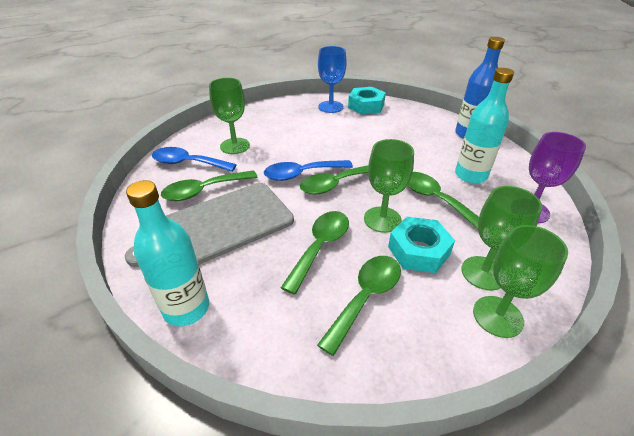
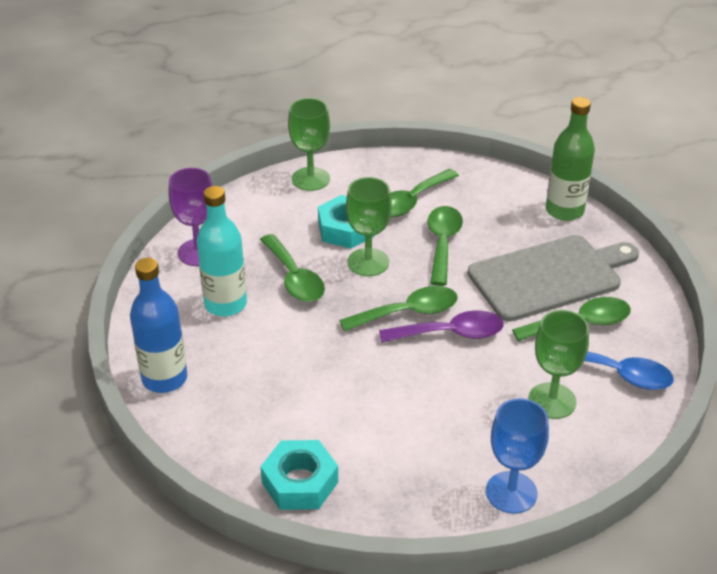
camera: 170 degrees left, 0 degrees up
(186, 308) = (564, 210): turquoise bottle -> green bottle
(302, 174) = (450, 333): blue spoon -> purple spoon
(320, 247) = (442, 243): green spoon -> green spoon turned 150 degrees clockwise
(331, 107) = (371, 489): blue goblet -> blue goblet (511, 492)
(483, 273) = (298, 206): green goblet -> none

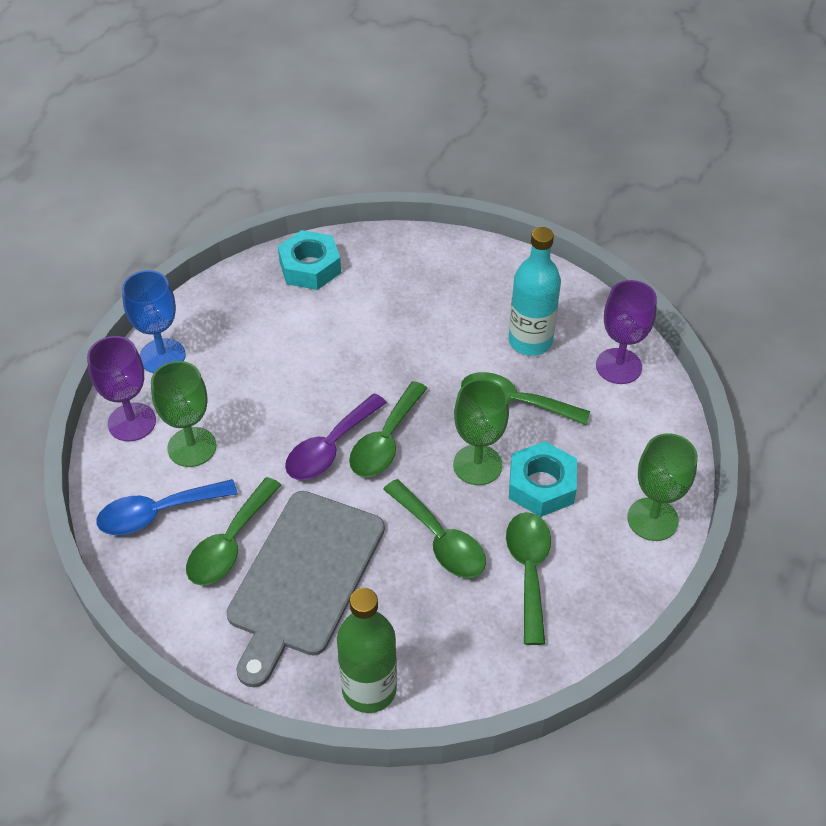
camera: 135 degrees right, 10 degrees up
(164, 378) = (486, 263): blue bottle -> none
(584, 452) = (132, 422): none -> purple goblet

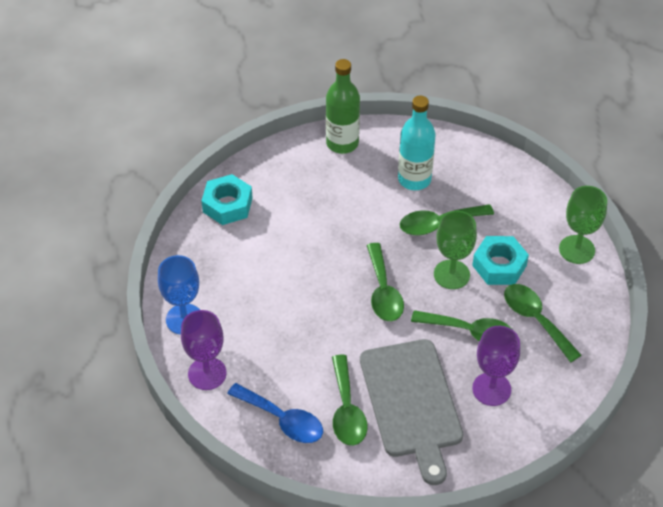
camera: 35 degrees left, 0 degrees up
(157, 513) = (282, 420): blue spoon -> blue spoon turned 90 degrees counterclockwise
(192, 447) = (263, 366): green goblet -> none
(330, 447) = (353, 315): purple spoon -> none
(369, 689) = (508, 441): green bottle -> green bottle (342, 143)
(618, 366) = (480, 167): purple goblet -> purple goblet (491, 389)

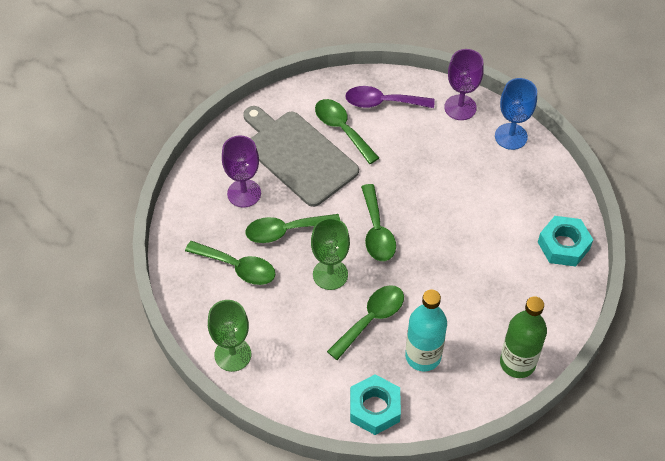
camera: 150 degrees right, 5 degrees up
(282, 420) = (382, 102): blue spoon -> purple spoon
(383, 291) = (377, 231): green spoon -> green spoon turned 150 degrees counterclockwise
(499, 265) = (294, 303): turquoise nut -> turquoise nut (374, 408)

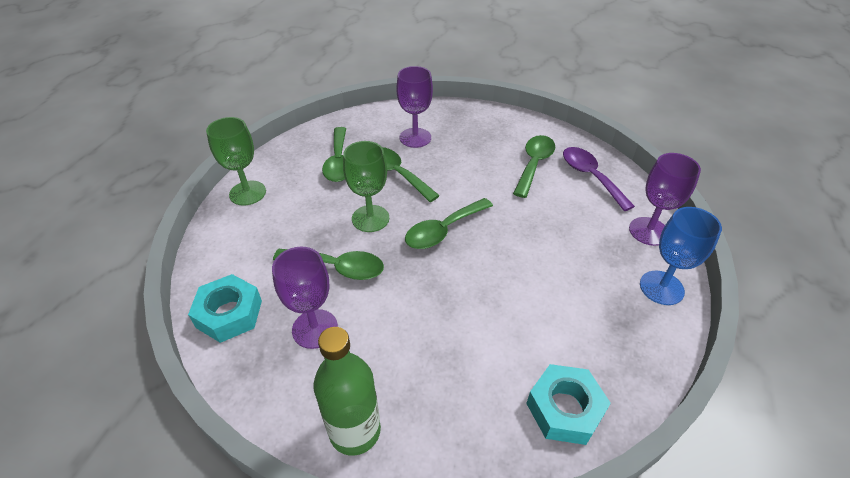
camera: 60 degrees right, 10 degrees down
(298, 155) = (480, 151): grey cutting board -> none
(423, 356) = (315, 329): turquoise bottle -> purple goblet

